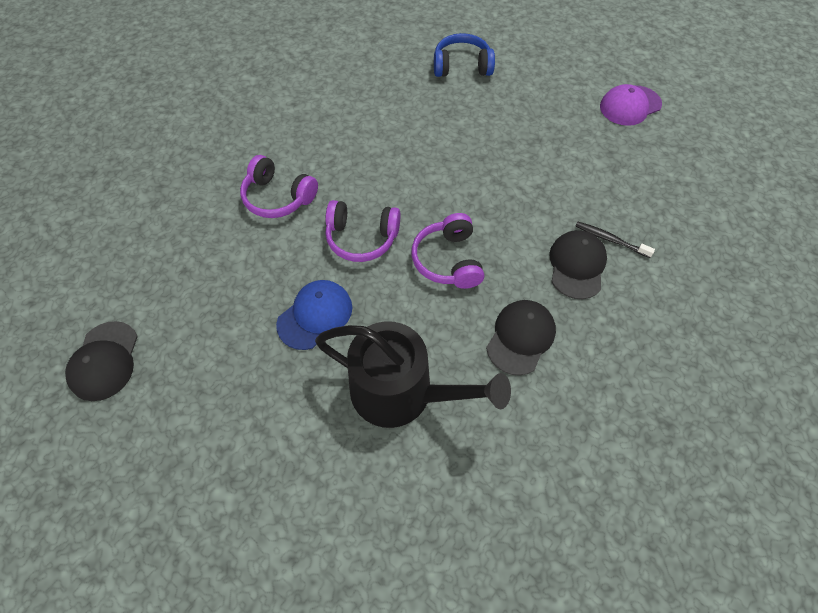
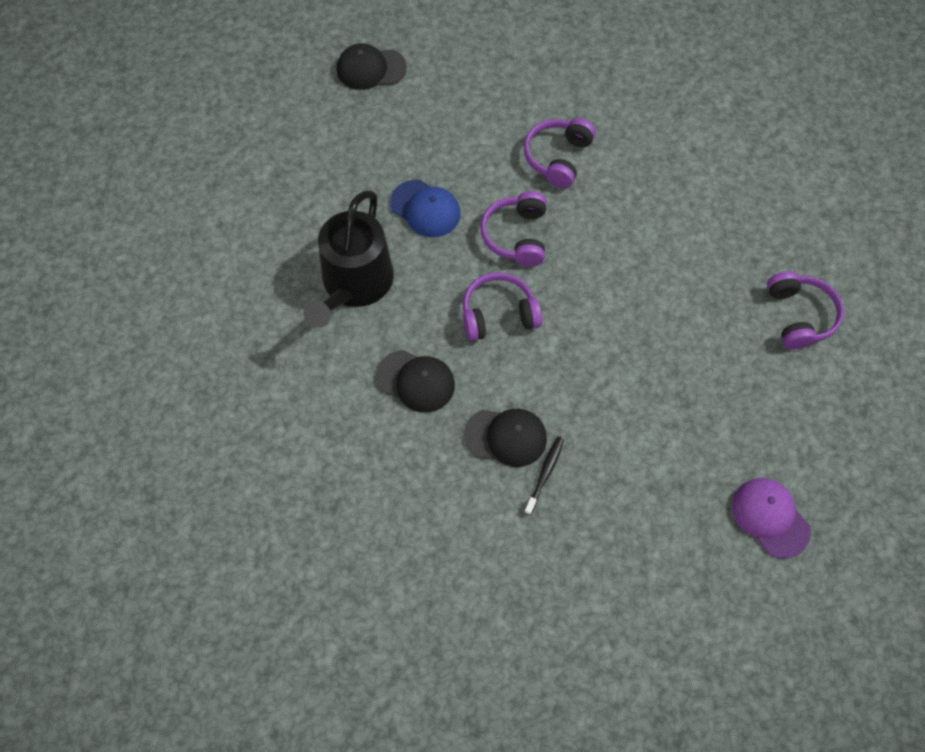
camera: 85 degrees right, 5 degrees up
(461, 66) = (799, 316): blue headphones -> purple headphones

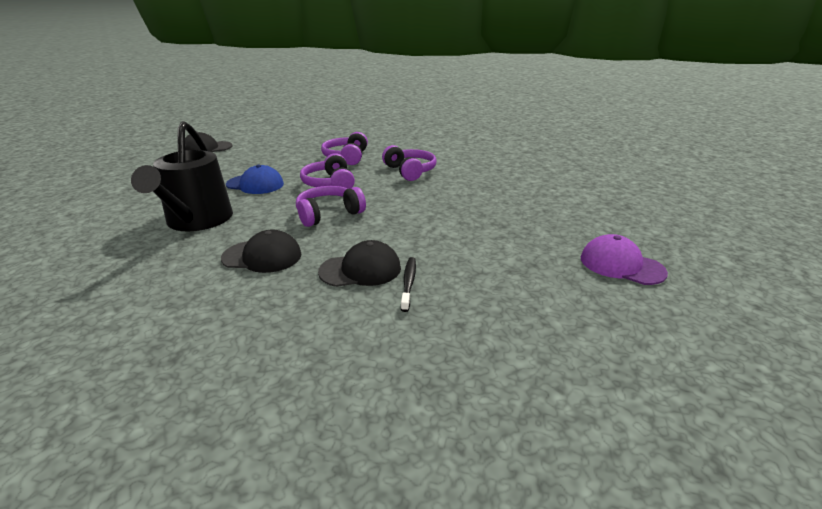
camera: 20 degrees left, 35 degrees down
(799, 316) = (546, 181): purple headphones -> purple headphones (410, 171)

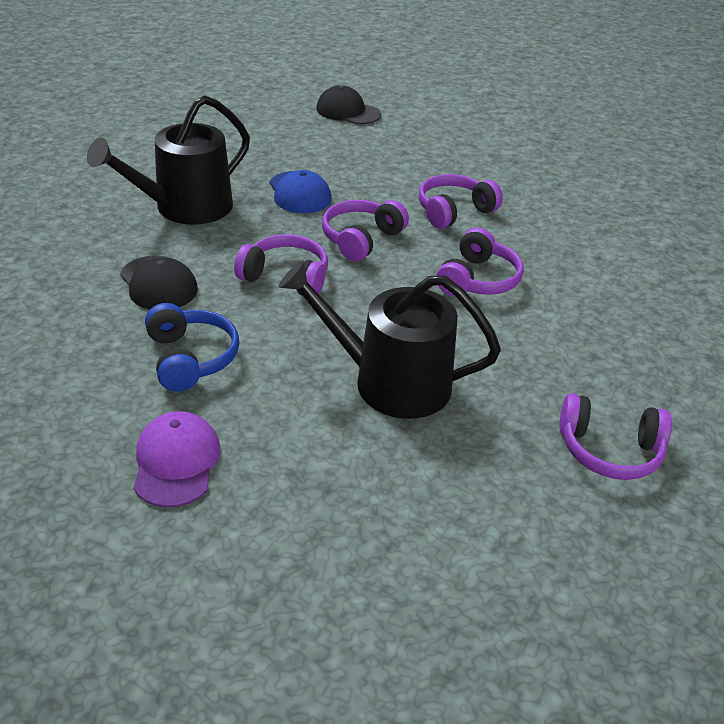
camera: 50 degrees right, 10 degrees up
(360, 270) = (191, 358): black cap -> blue headphones
(408, 283) = (194, 403): black toothbrush -> none
(462, 217) = (390, 382): none -> black watering can
(566, 189) = (609, 450): none -> purple headphones
(621, 265) = (406, 578): purple cap -> purple cap (176, 462)

